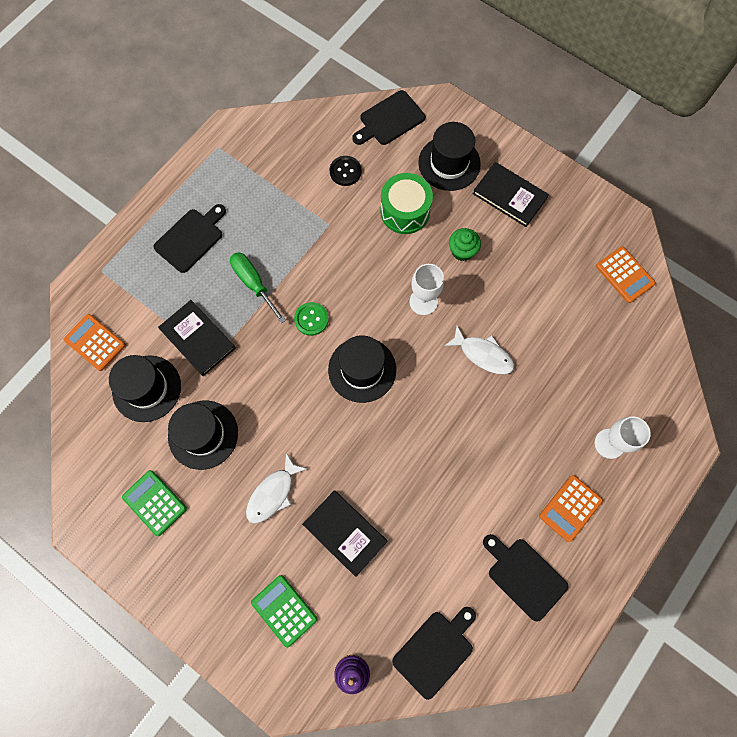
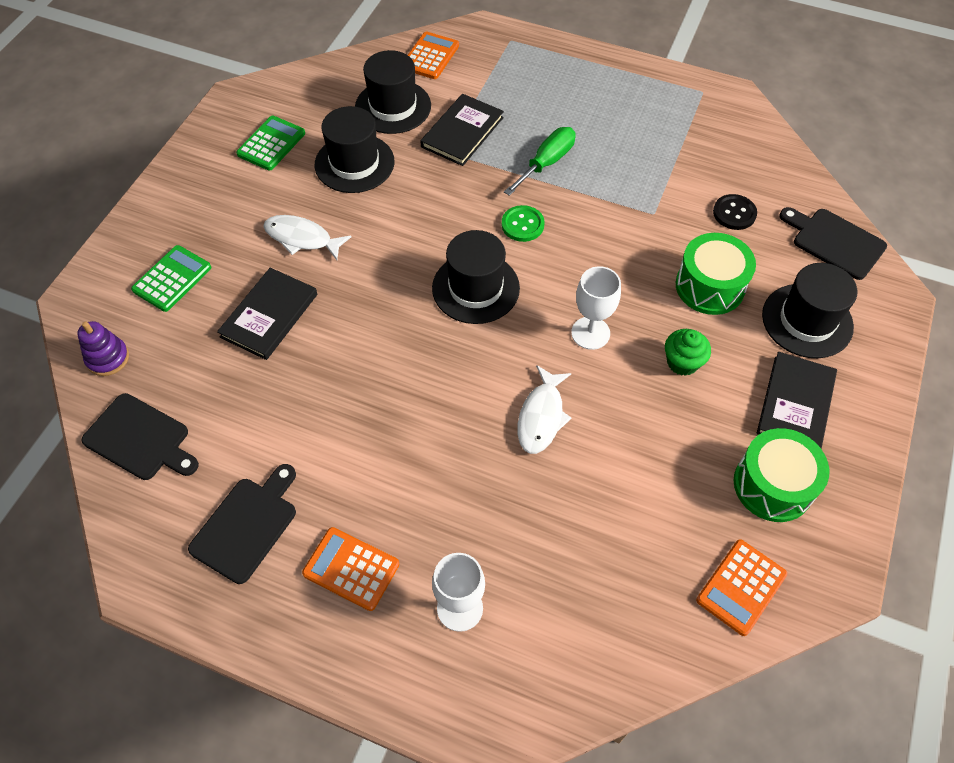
camera: 75 degrees right, 15 degrees down
(191, 238) = (578, 98): black cutting board -> none
(563, 231) = (773, 485): none -> green drum

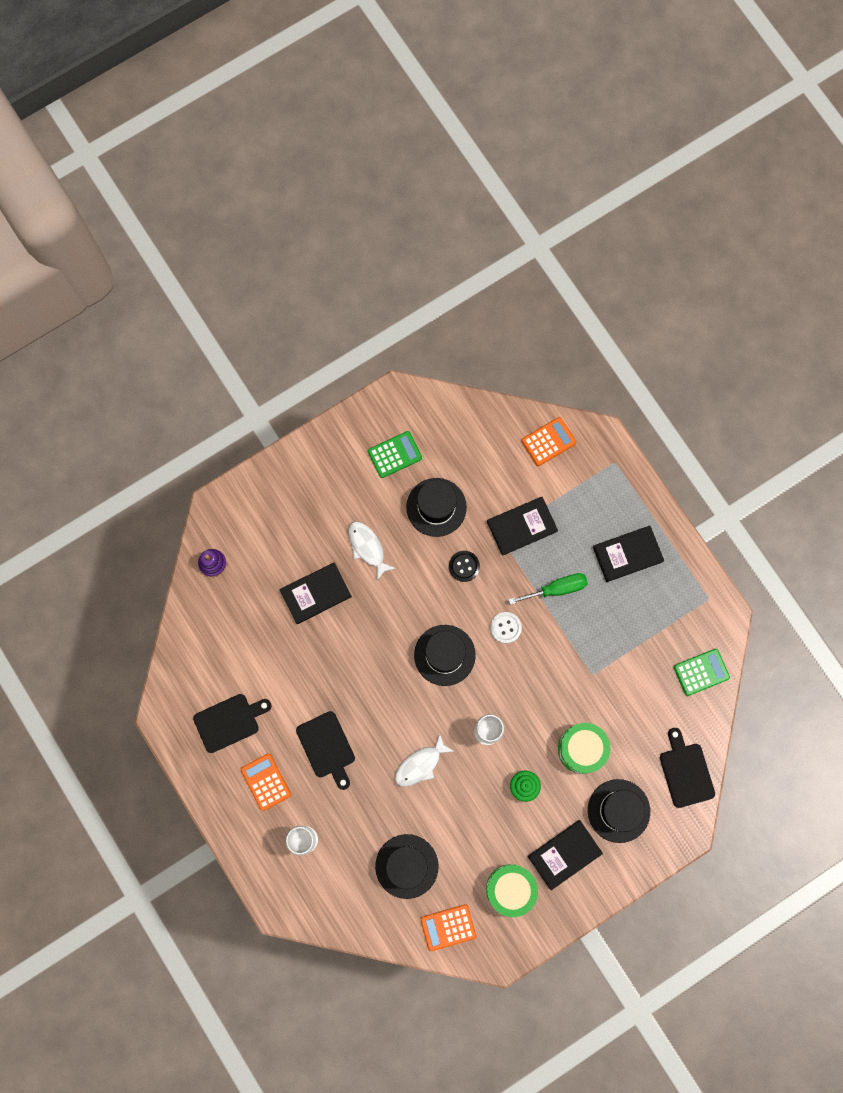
camera: 35 degrees right, 20 degrees up
(140, 439) = (203, 630): black cutting board -> black cutting board (327, 747)
(172, 279) = (276, 528): green calculator -> green calculator (701, 672)
(393, 107) = (492, 473): black hat -> black hat (406, 866)
(522, 225) = (505, 627): green button -> white button
(591, 99) = (627, 554): none -> black book
(734, 213) = (642, 709): black button -> black button (464, 566)

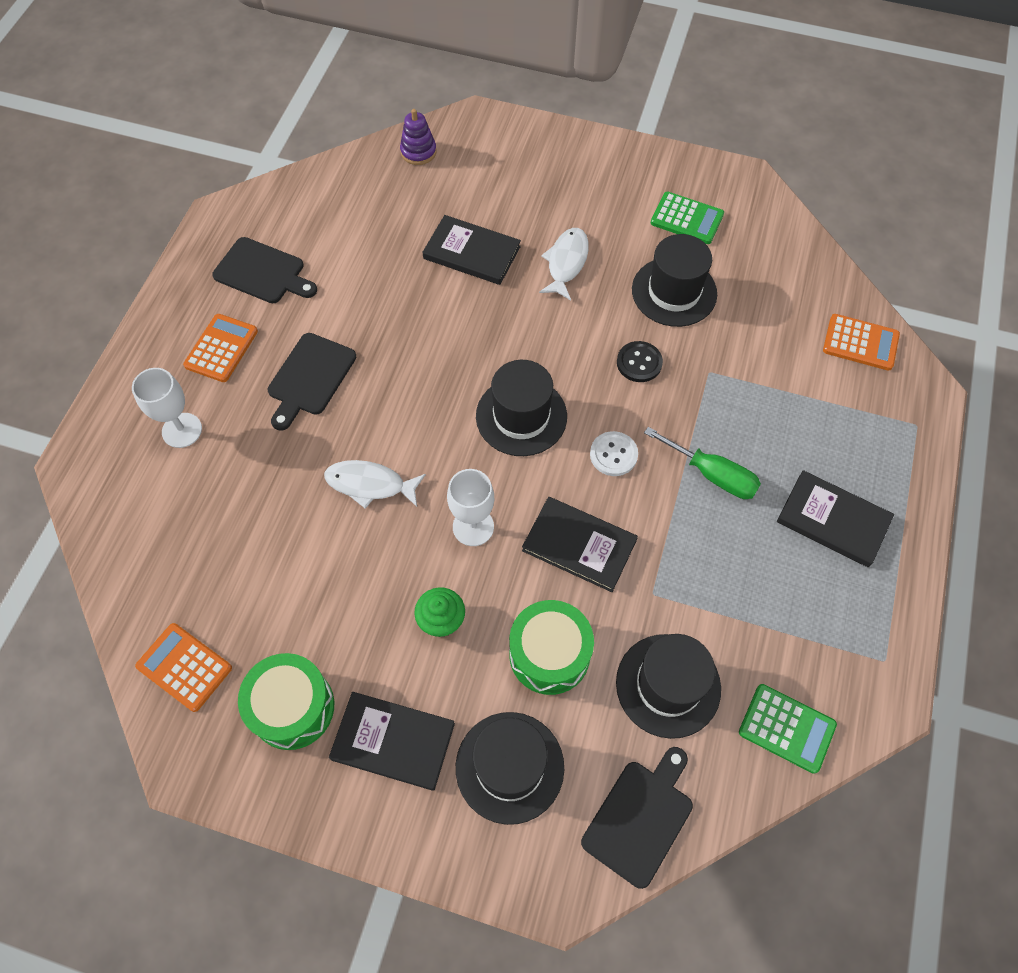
camera: 50 degrees right, 15 degrees down
(406, 866) = (231, 560): black hat -> black hat (668, 685)
(522, 526) = (742, 386): black book -> black book (579, 545)

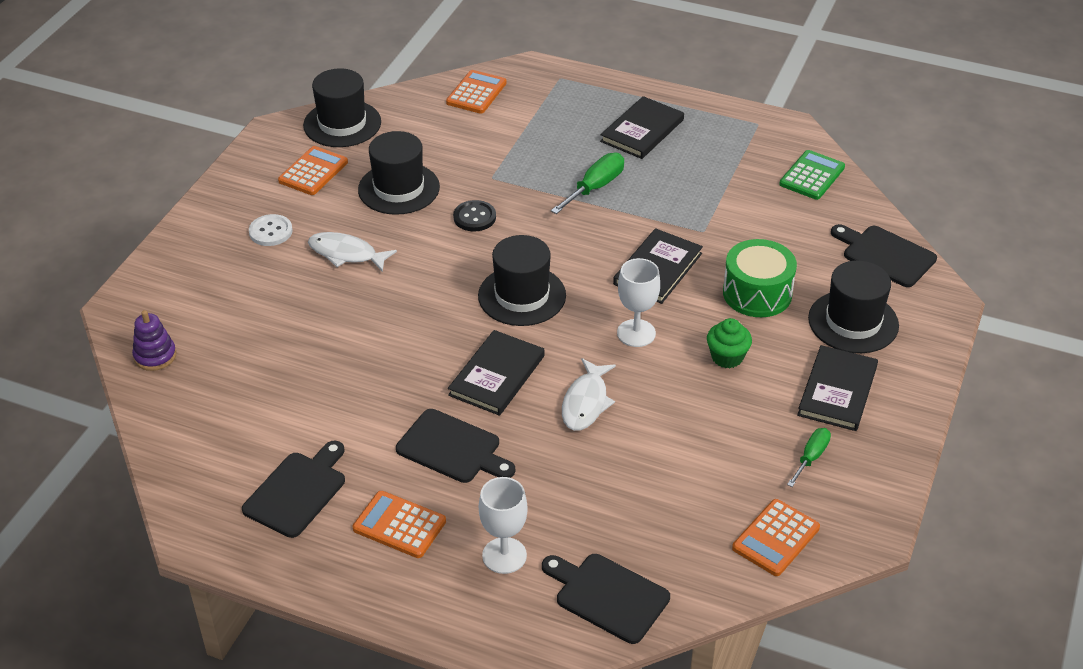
camera: 85 degrees left, 20 degrees down
(128, 516) = (608, 596): none -> black cutting board
(292, 707) = (811, 457): green drum -> green screwdriver
(472, 252) = (315, 320): black book -> black book (497, 375)
(613, 454) = (570, 241): white button -> white button (270, 232)
(668, 685) = (781, 230): black hat -> black hat (342, 124)
(687, 219) = (313, 172): green calculator -> orange calculator

